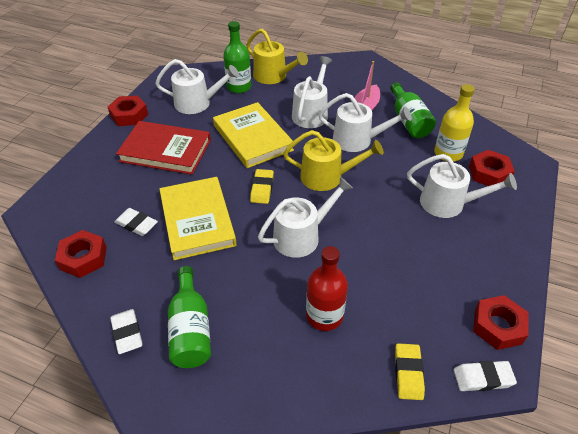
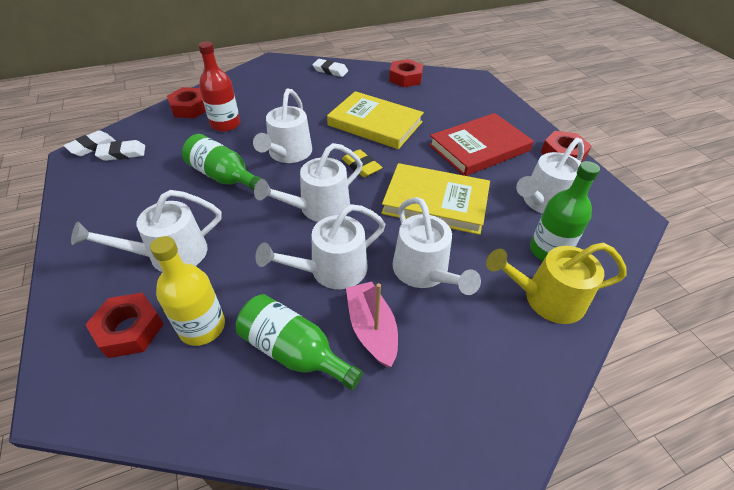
camera: 135 degrees right, 0 degrees up
(136, 224) = (408, 103): white eraser -> white eraser (122, 153)
(191, 329) = (299, 85): green bottle -> green bottle (224, 177)
(327, 177) = (319, 208): yellow watering can -> white watering can
(408, 373) = (148, 126): yellow eraser -> none
(498, 326) = (85, 178): red nut -> red nut (190, 108)

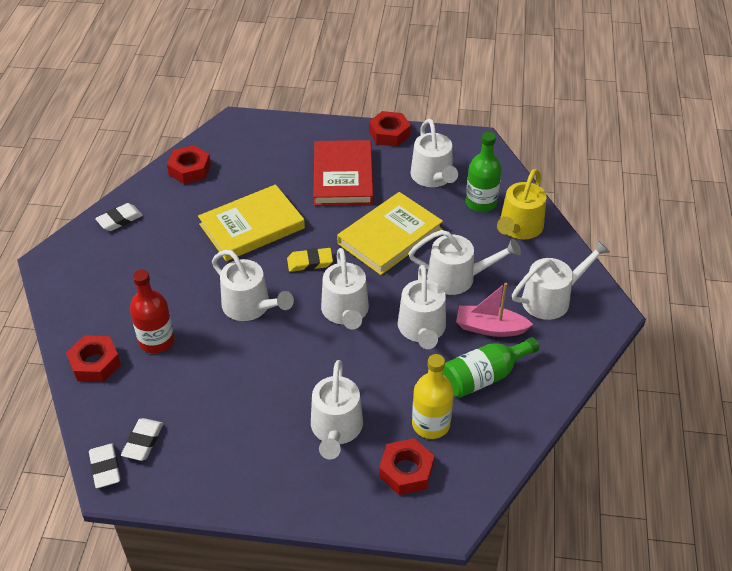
camera: 60 degrees left, 0 degrees up
(224, 177) = (251, 365): green bottle -> none
(464, 377) = (551, 298): none -> white watering can

